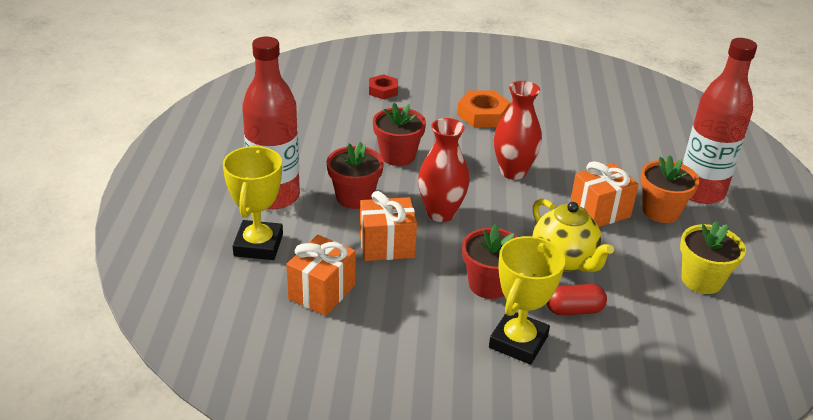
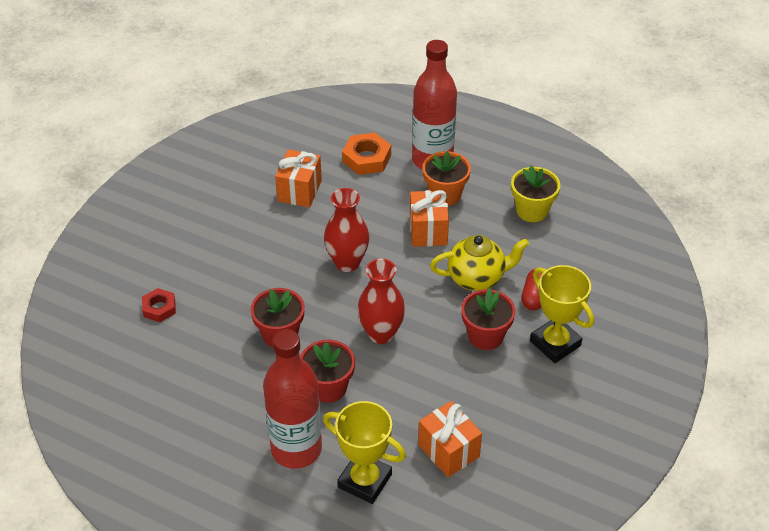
camera: 65 degrees left, 10 degrees up
(387, 246) = (408, 386): orange gift -> orange gift (299, 191)
(483, 114) = (247, 248): orange nut -> orange nut (366, 158)

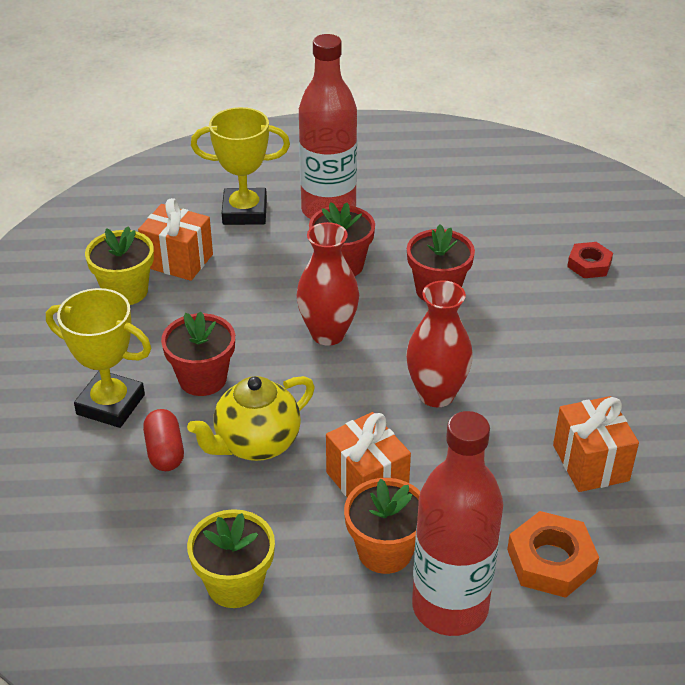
camera: 150 degrees right, 5 degrees down
(504, 437) = (125, 291): none -> yellow flower pot

